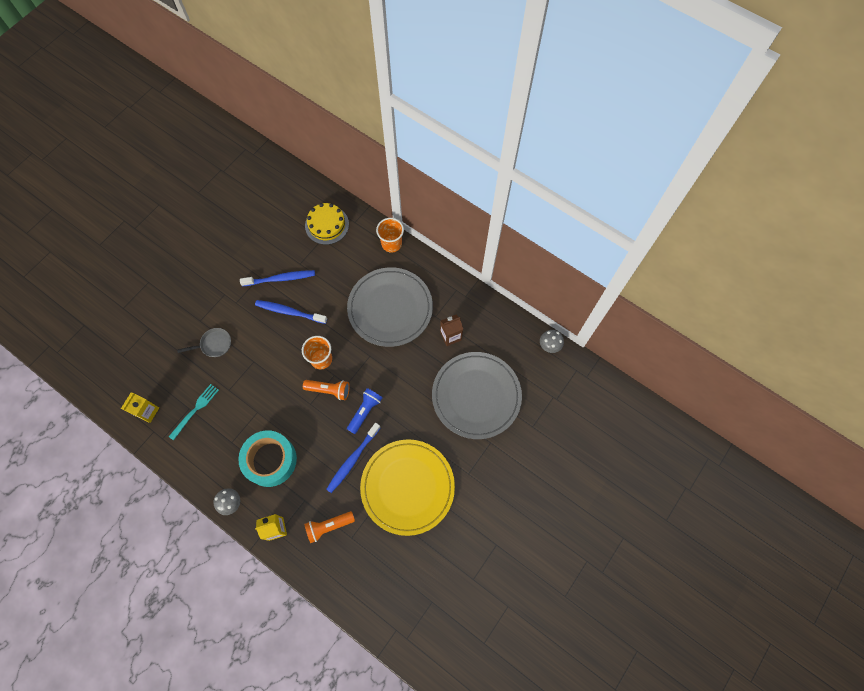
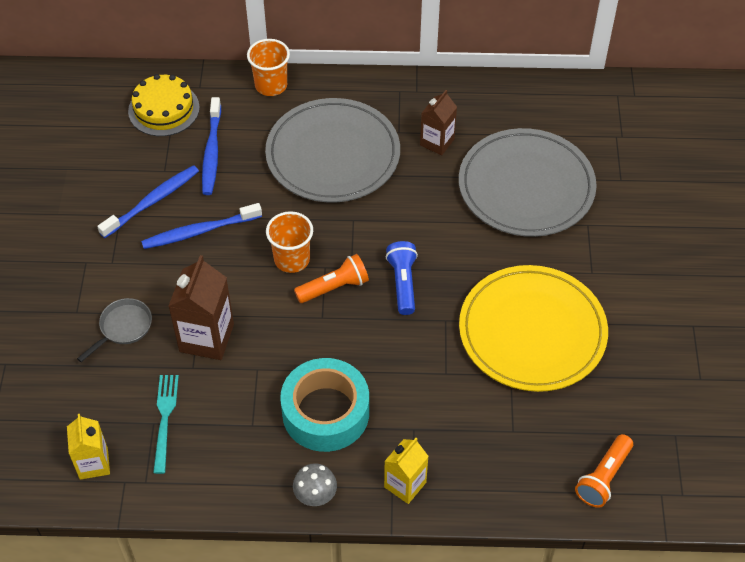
camera: 35 degrees left, 15 degrees down
(247, 377) = (206, 338): none -> brown carton
(329, 526) = (472, 437): orange flashlight -> orange flashlight (603, 477)
(353, 459) = (435, 344): blue toothbrush -> blue toothbrush (212, 152)
(549, 345) = (564, 87): grey mushroom -> none

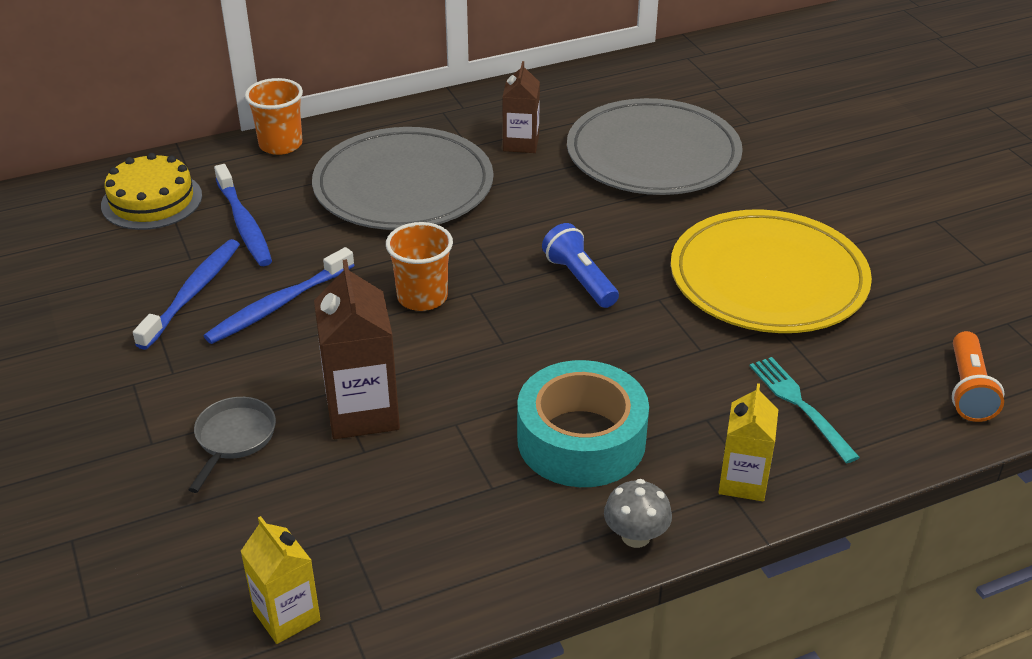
camera: 25 degrees left, 15 degrees down
(165, 419) = (362, 523): turquoise fork -> turquoise fork (800, 405)
(334, 287) = (497, 309): orange flashlight -> none

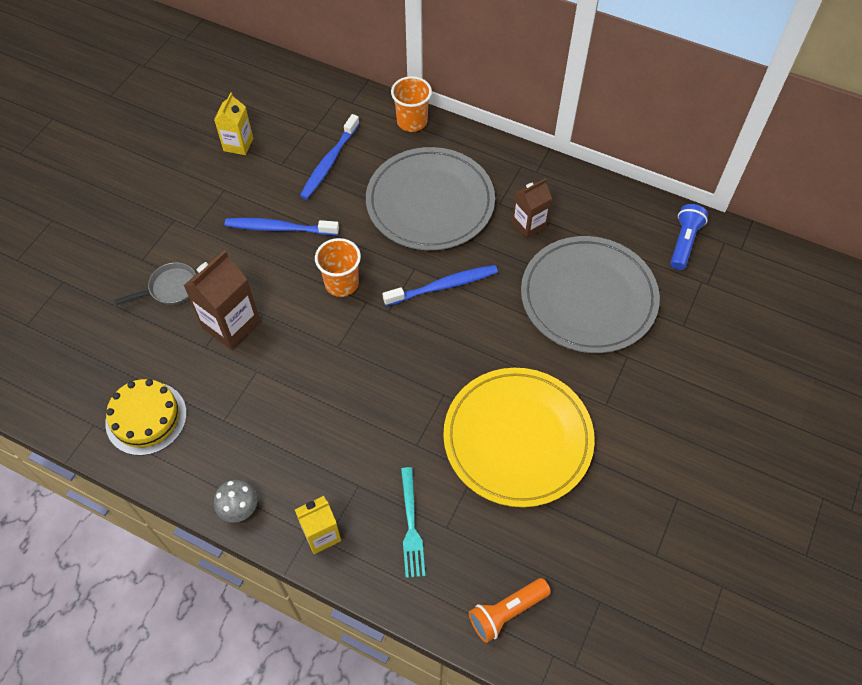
camera: 50 degrees right, 20 degrees up
(152, 200) = (311, 111): yellow cake -> yellow cake (146, 418)
(192, 293) = (256, 187): blue toothbrush -> blue toothbrush (443, 286)
(287, 616) = (78, 397): yellow carton -> yellow carton (238, 144)
(580, 279) = (425, 344): blue flashlight -> blue flashlight (684, 242)
(581, 439) = (291, 435): turquoise tape -> none
(800, 405) = (411, 526): turquoise fork -> turquoise fork turned 150 degrees clockwise

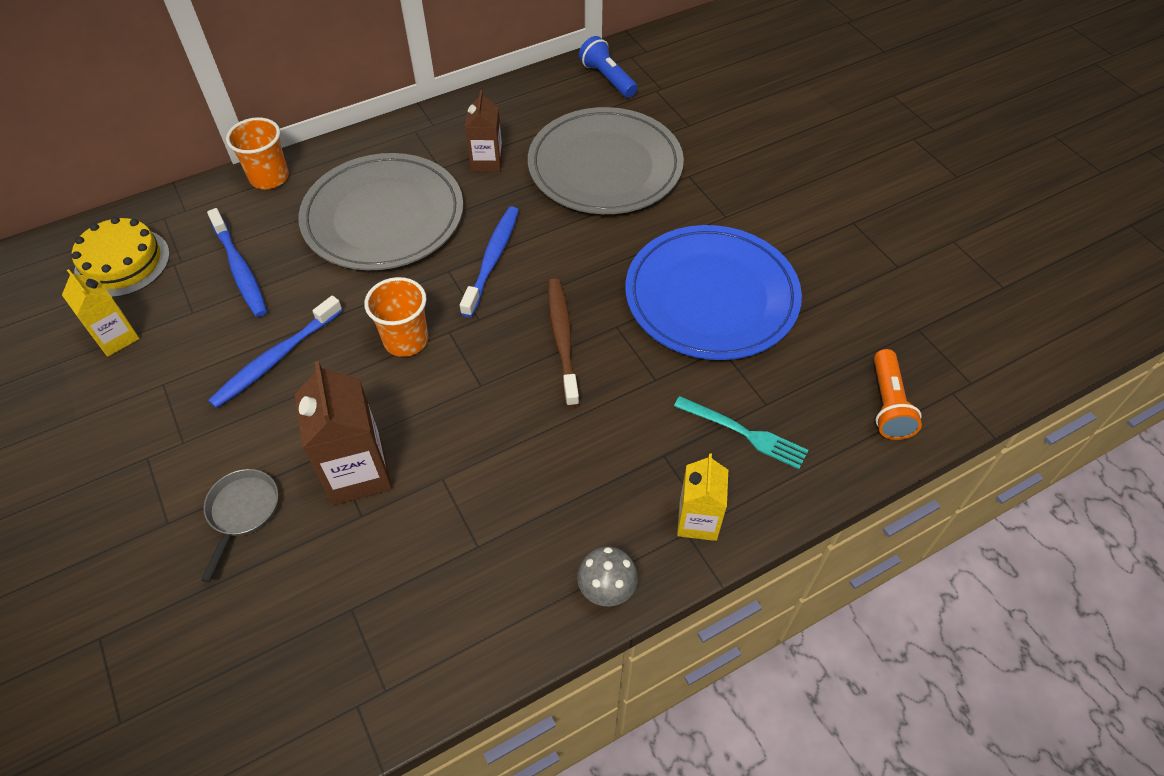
camera: 55 degrees left, 5 degrees down
(146, 418) = (402, 633): yellow cake -> yellow cake (122, 262)
(407, 369) = (562, 340): none -> brown toothbrush
(517, 438) = (711, 296): yellow plate -> blue plate

